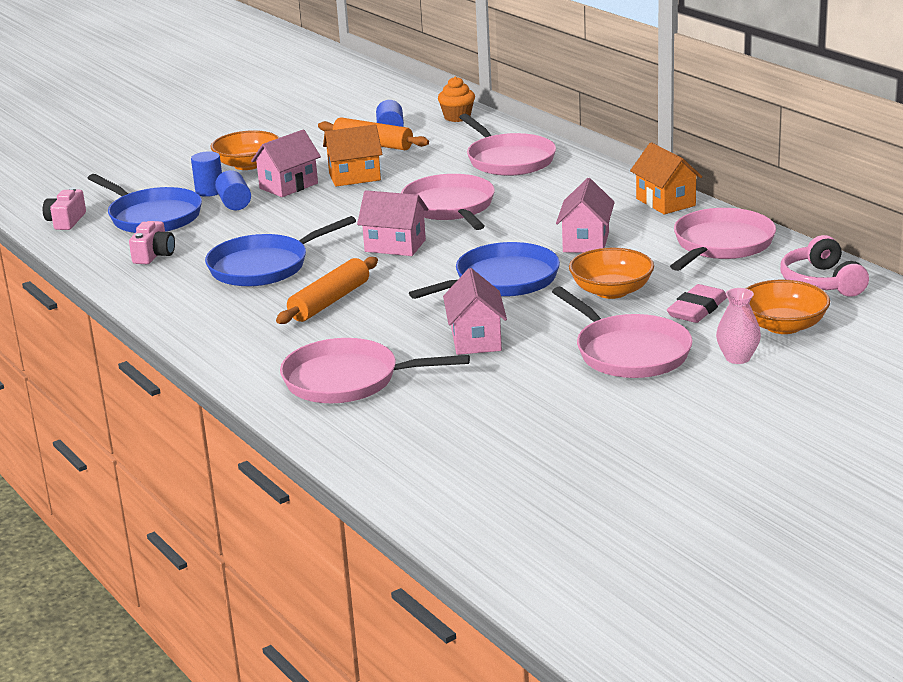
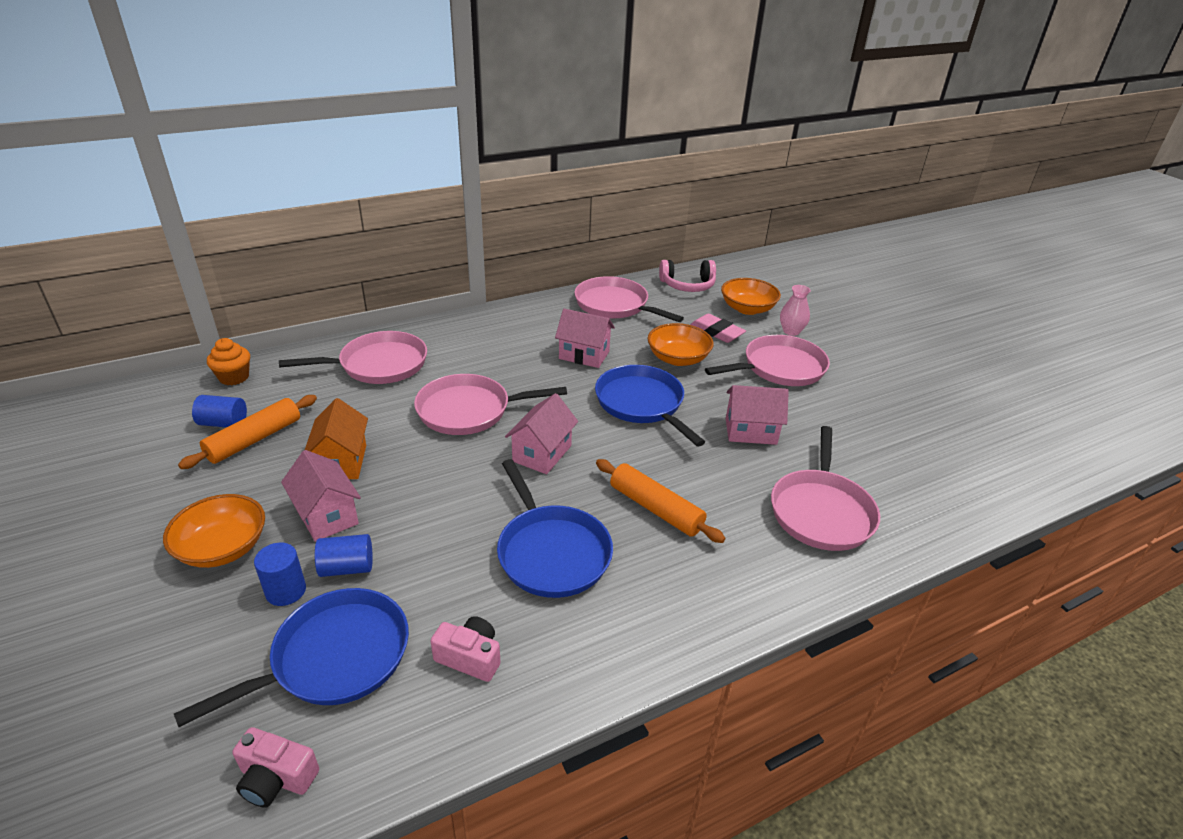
camera: 85 degrees left, 10 degrees up
(665, 202) = (526, 311): orange house -> none

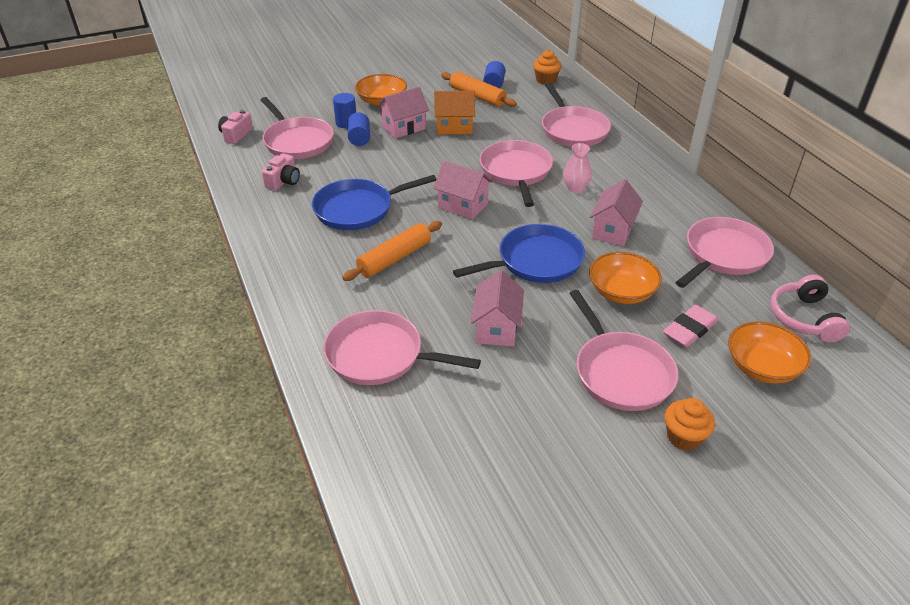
camera: 95 degrees right, 5 degrees up
(334, 657) = (297, 141): blue pan -> pink pan
(791, 331) = (715, 401): pink vase -> pink vase (575, 188)
(833, 348) = (684, 437): none -> orange cupcake

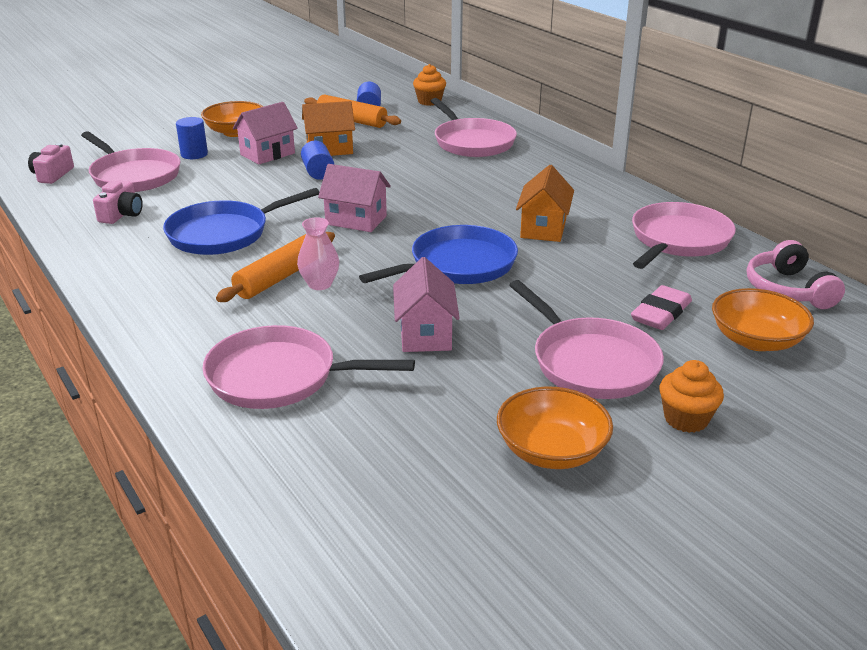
camera: 10 degrees left, 10 degrees down
(359, 138) = (213, 167): blue cylinder -> blue cylinder (318, 172)
(516, 171) = (414, 184): pink pan -> none
(575, 188) = (489, 194): pink vase -> pink vase (320, 284)
(613, 230) = (543, 228): pink house -> orange house
(621, 292) = (569, 285): orange bowl -> orange bowl (551, 451)

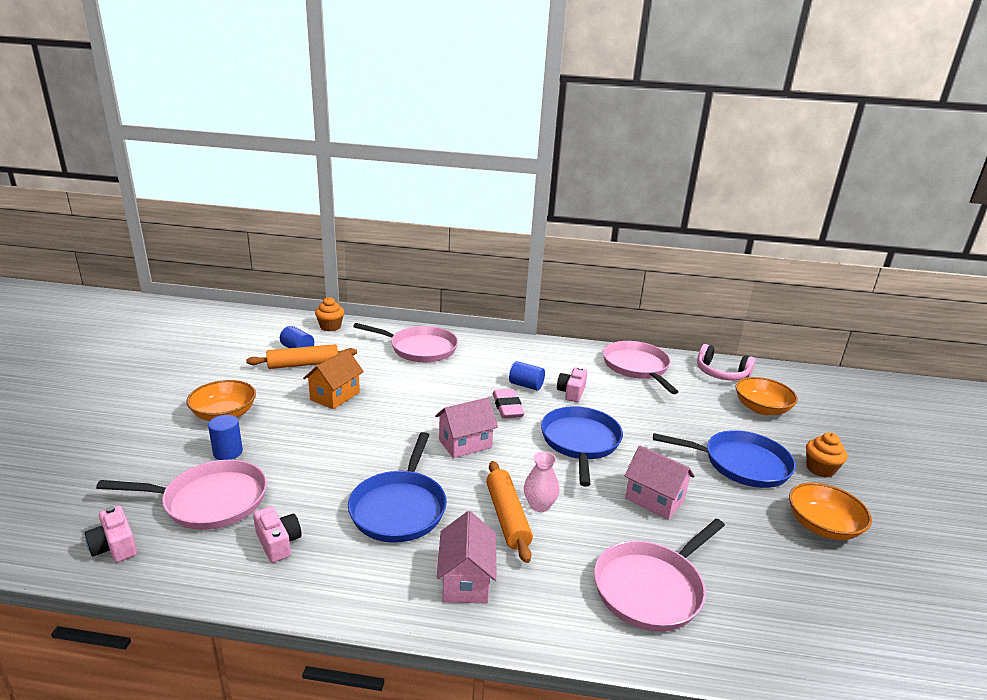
camera: 50 degrees left, 5 degrees down
(267, 154) = (293, 422): pink house -> pink house (466, 580)
(318, 172) = (365, 419): blue cylinder -> blue cylinder (526, 385)
(543, 228) = (571, 392): orange house -> pink camera
(591, 363) = (741, 464): pink pan -> blue pan
(661, 313) = (709, 416): pink eraser -> pink eraser (507, 407)

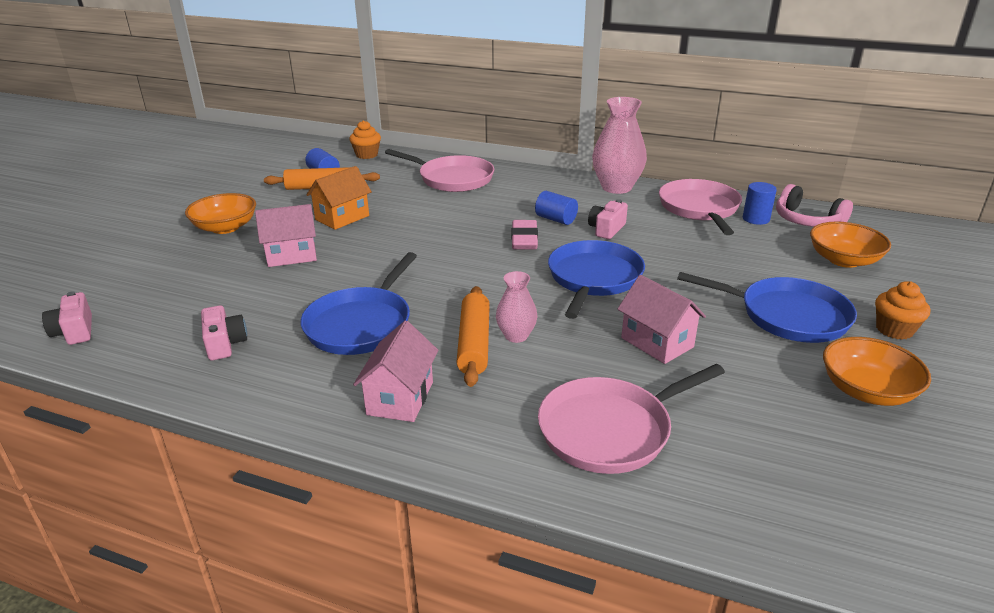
camera: 15 degrees right, 5 degrees up
(210, 501) = (178, 301): pink pan -> none
(228, 452) = (213, 260): blue cylinder -> blue cylinder (756, 219)
(465, 444) = (460, 271): pink house -> pink house (292, 255)
(563, 350) = (616, 187): none -> pink vase

